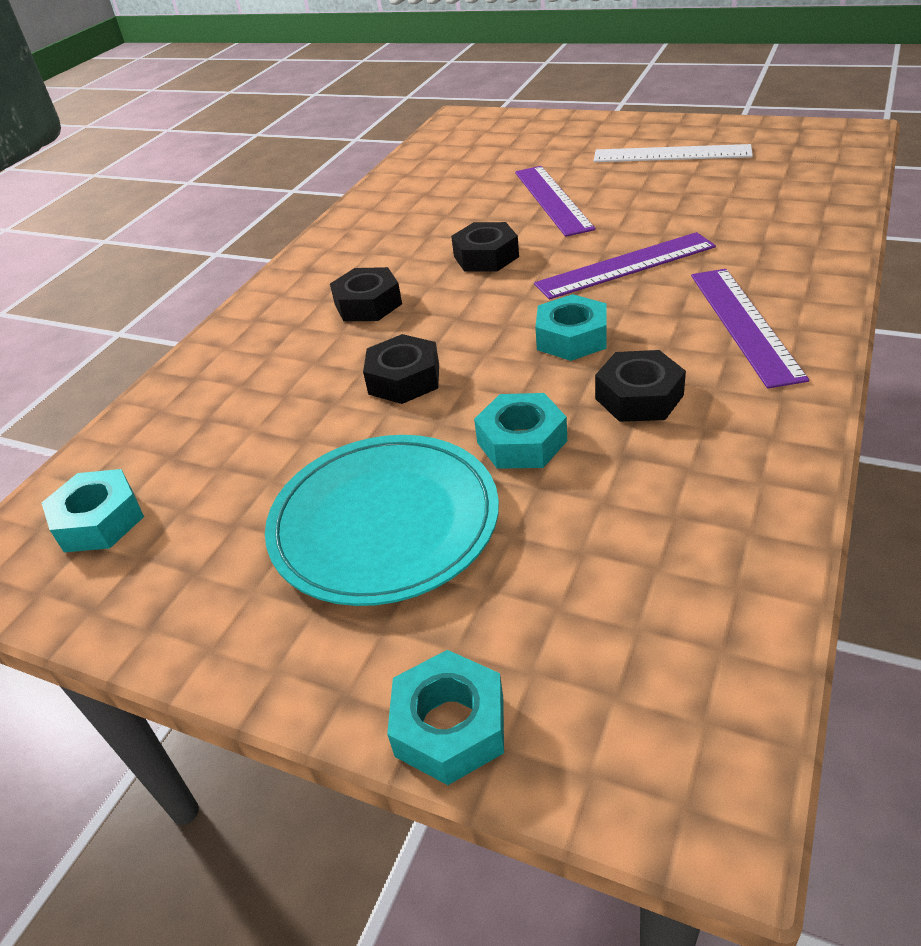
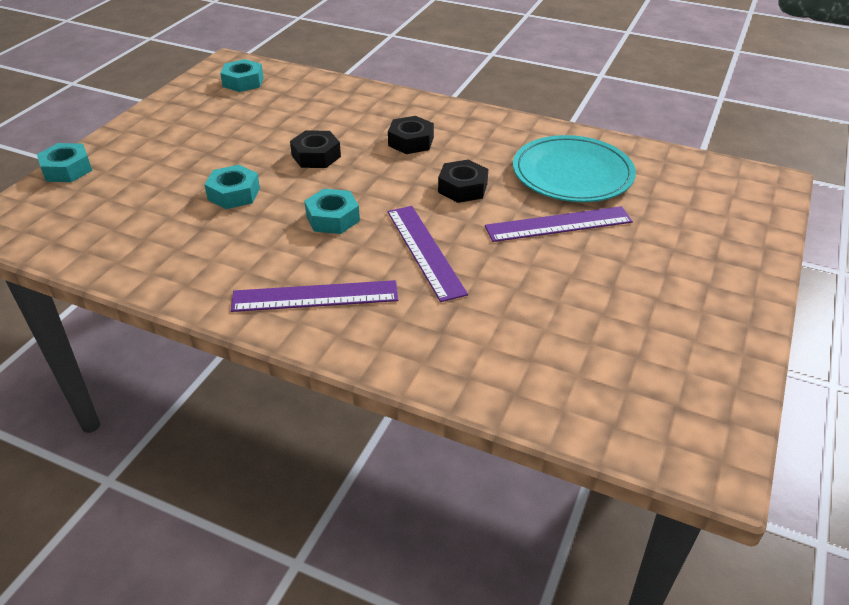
camera: 85 degrees right, 0 degrees up
(384, 523) = (195, 152): turquoise plate -> turquoise plate (572, 174)
(639, 397) = (253, 239): black nut -> none
(671, 154) = (654, 306): white ruler -> none

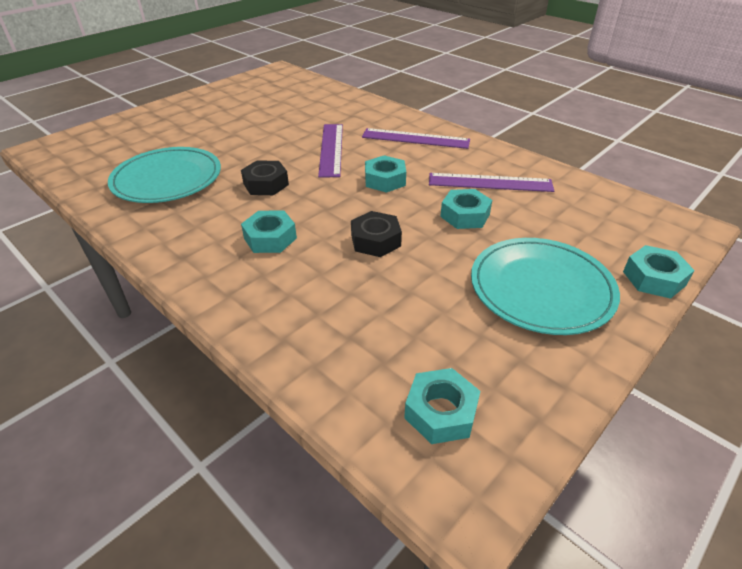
camera: 160 degrees left, 0 degrees up
(169, 146) = (541, 288): none -> turquoise plate
(411, 142) = (270, 238): black nut -> turquoise nut
(559, 224) = (226, 148): purple ruler -> purple ruler (490, 182)

